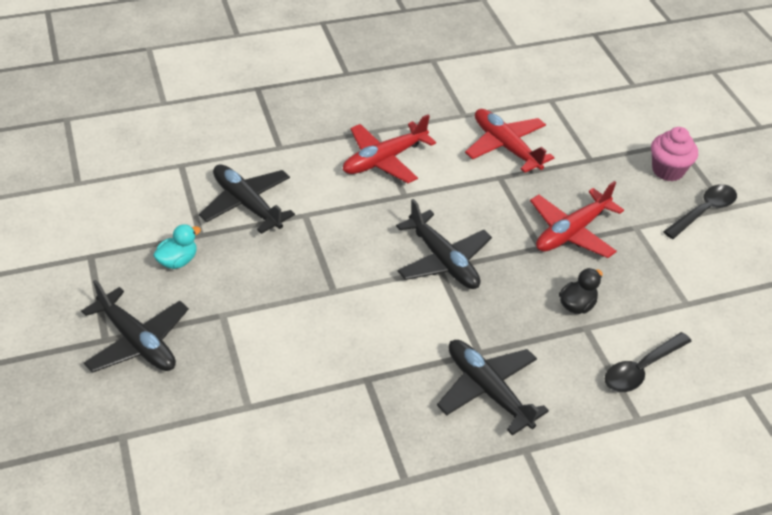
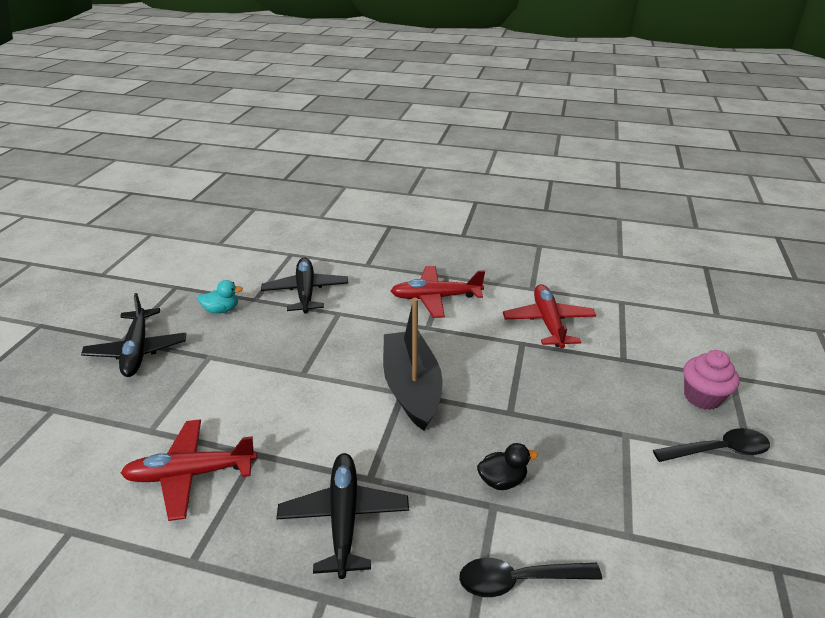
camera: 35 degrees right, 10 degrees down
(443, 260) = (411, 387): black plane -> black boat
(571, 232) = (552, 412): red plane -> red plane (191, 474)

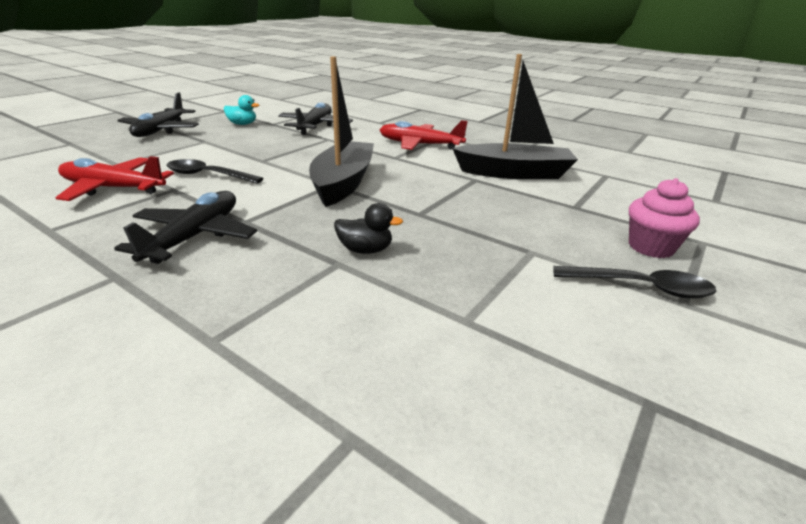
camera: 20 degrees right, 5 degrees down
(518, 580) = (306, 317): black spoon -> black spoon (208, 175)
(548, 322) = (514, 173): red plane -> black boat

